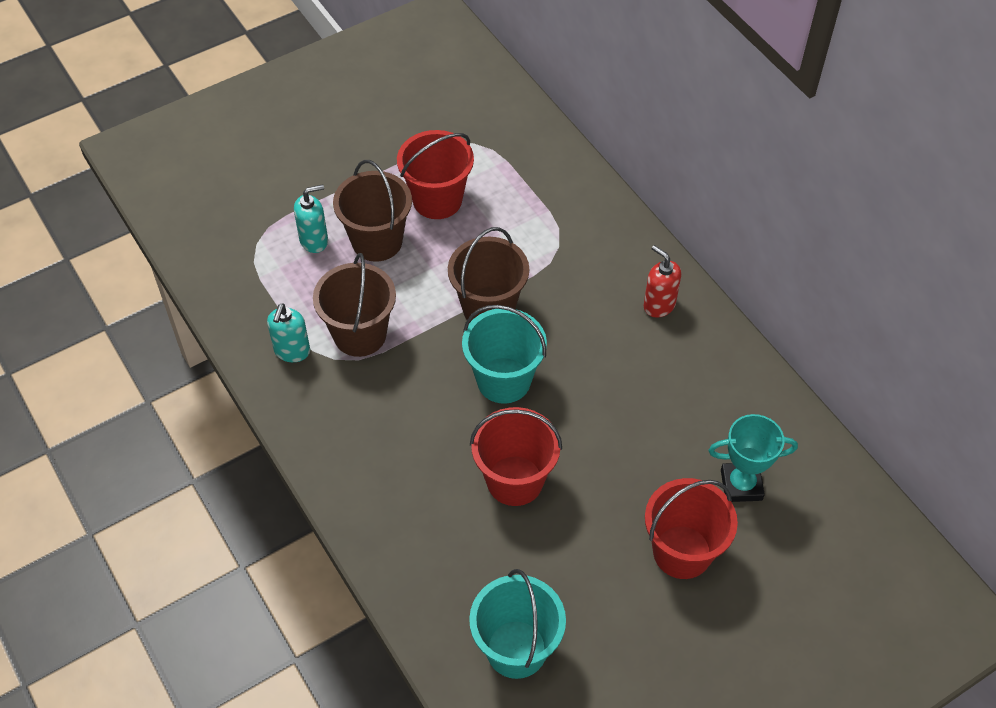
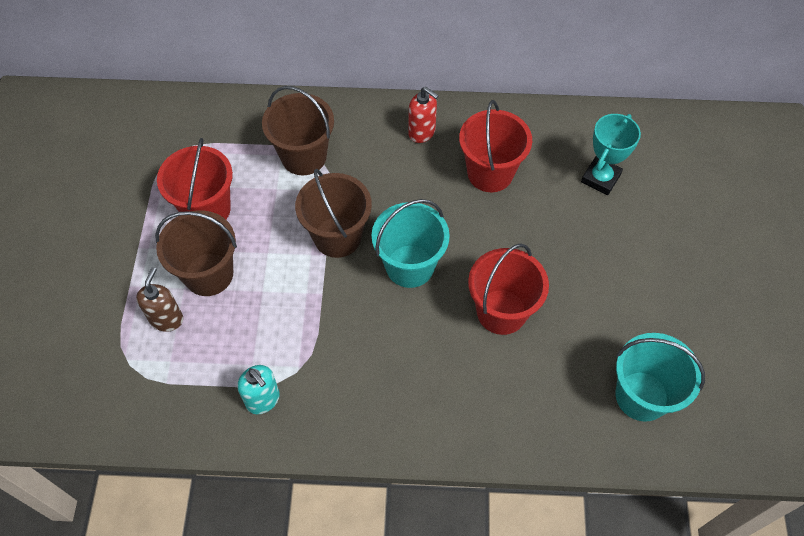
camera: 55 degrees left, 5 degrees up
(314, 240) = (166, 319): turquoise soap dispenser -> brown soap dispenser
(360, 334) = (288, 339): brown bucket -> brown bucket (304, 156)
(659, 305) = (422, 132): red soap dispenser -> red soap dispenser turned 135 degrees counterclockwise
(682, 552) = (629, 244): red bucket -> red bucket (490, 173)

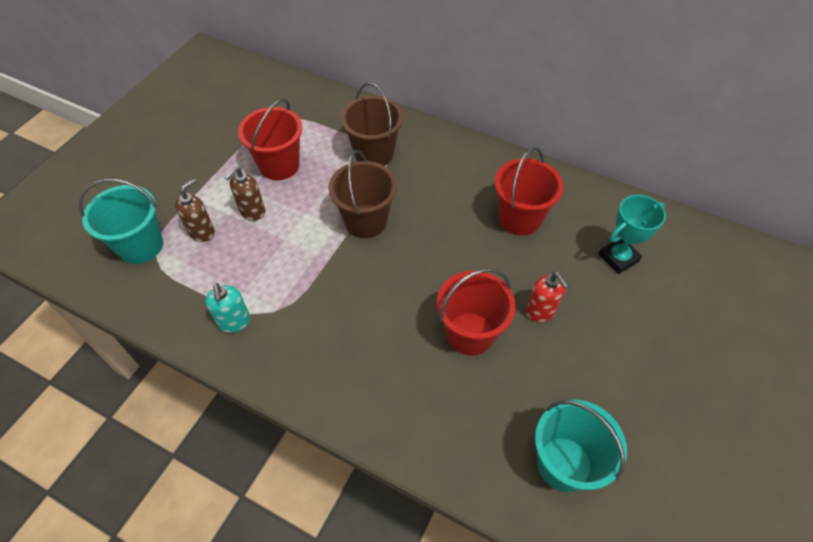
camera: 25 degrees right, 5 degrees down
(208, 274) = (252, 212): brown bucket -> brown soap dispenser
(410, 266) = (411, 266): turquoise bucket -> turquoise bucket (141, 246)
(422, 132) = (478, 168): red soap dispenser -> red soap dispenser (541, 311)

